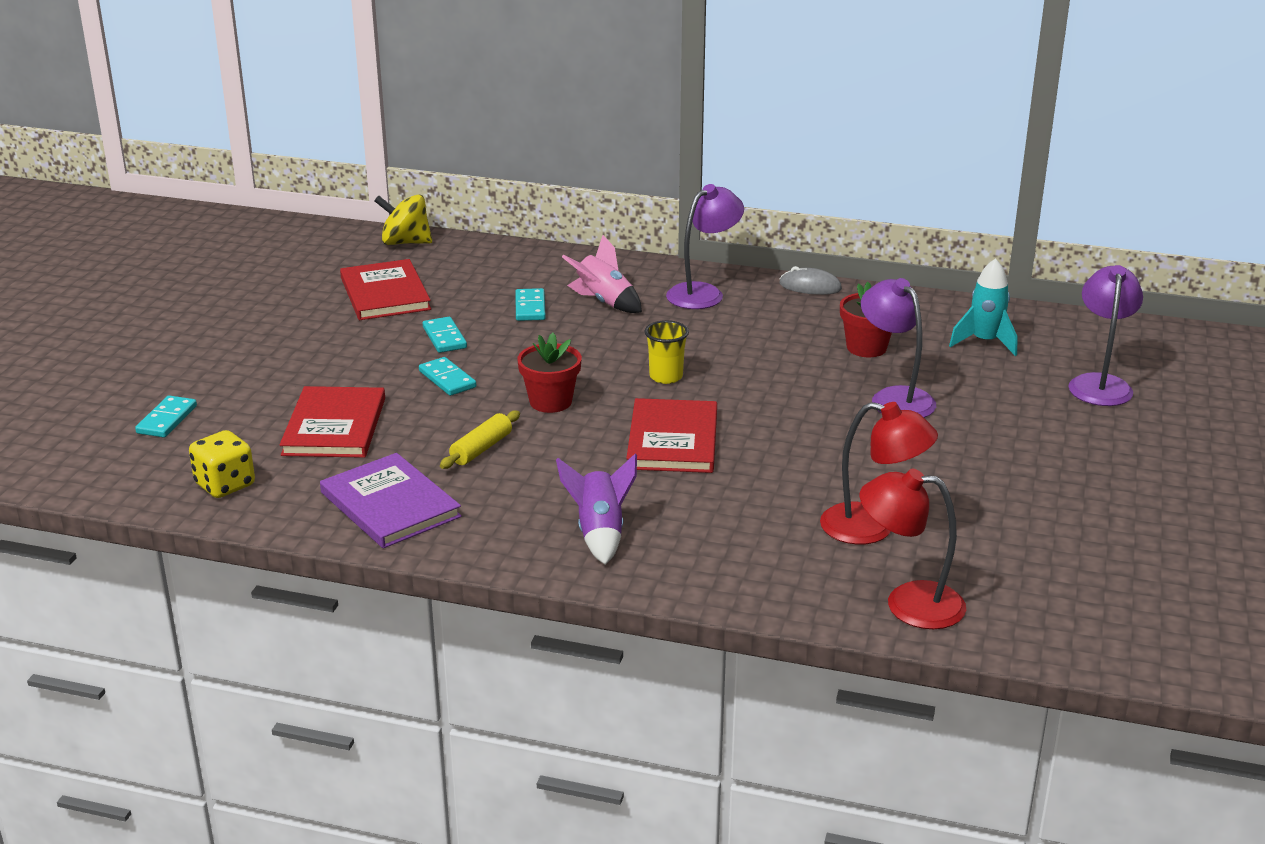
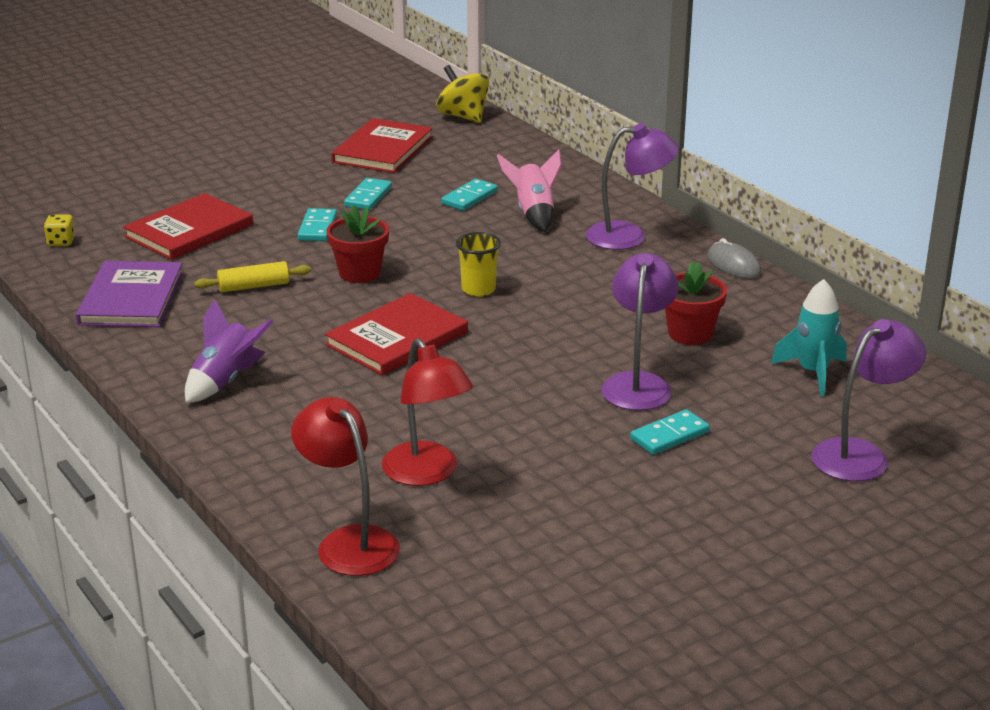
camera: 40 degrees right, 0 degrees up
(167, 420) = (100, 185): turquoise domino -> turquoise domino (669, 435)
(225, 485) = (61, 242): yellow dice -> yellow dice, size x0.61

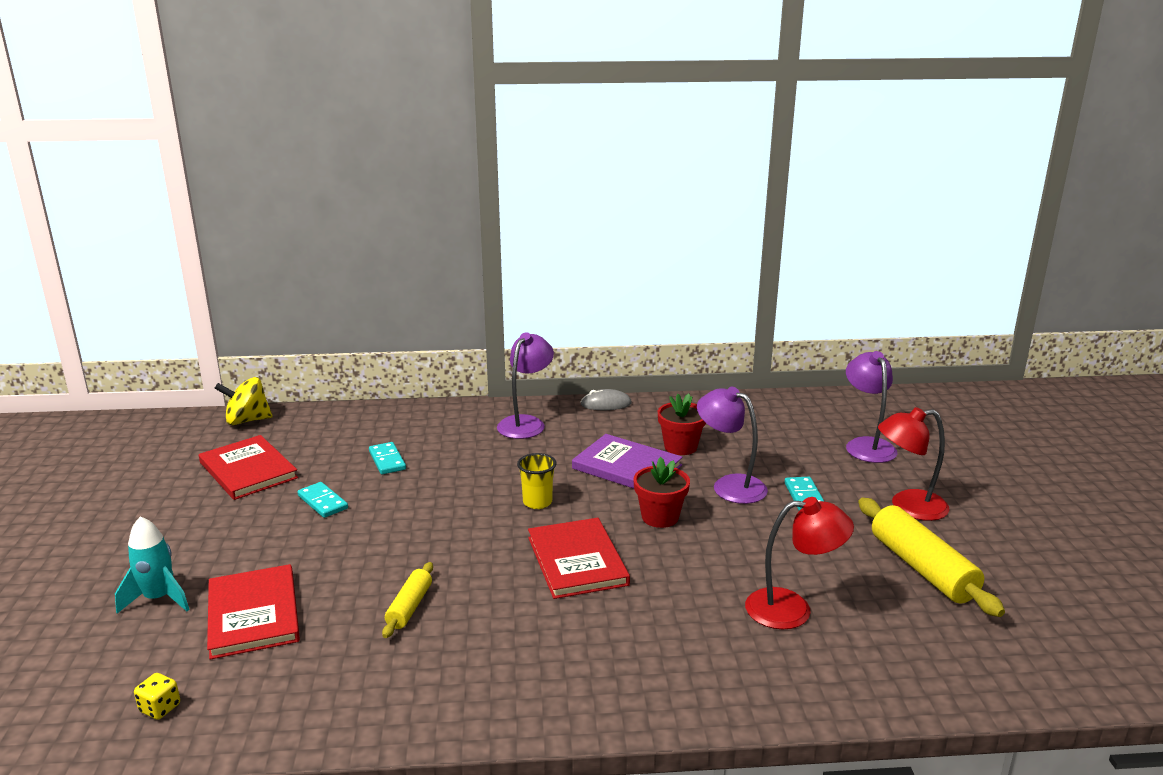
camera: 60 degrees left, 5 degrees down
(131, 298) = (347, 689): purple book -> purple book (627, 467)
(226, 381) = (566, 672): purple rocket -> none
(317, 228) = (344, 542): turquoise domino -> none
(349, 542) = (871, 678): red lamp -> red lamp (908, 506)
(359, 273) = (450, 546): red flower pot -> red flower pot (660, 517)
(533, 214) = (448, 445): pink rocket -> none
(592, 543) = (922, 568): none -> yellow rolling pin
(813, 373) = (763, 427): turquoise rocket -> turquoise rocket (159, 599)

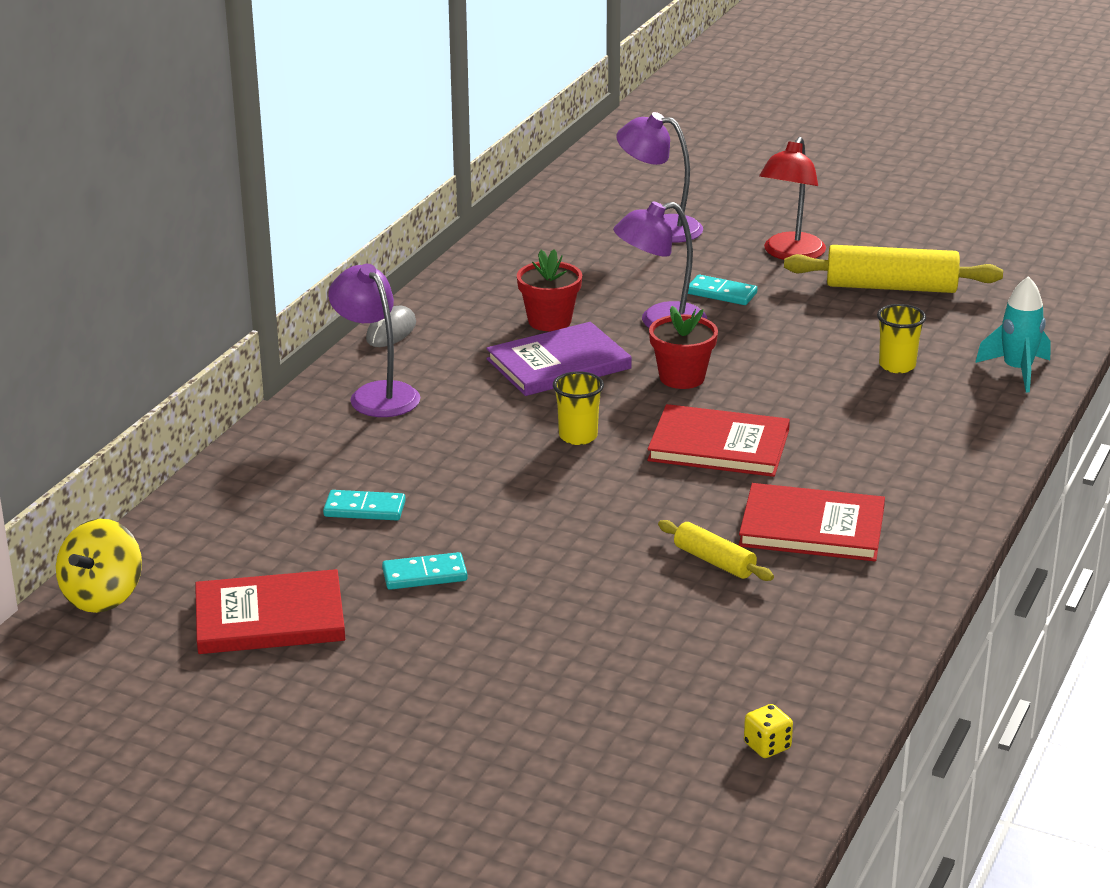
camera: 60 degrees left, 5 degrees up
(159, 599) = (543, 726): turquoise rocket -> turquoise rocket (1017, 371)
(253, 614) = (638, 663): red book -> red book (812, 527)
(792, 609) = (897, 366): red lamp -> yellow cup

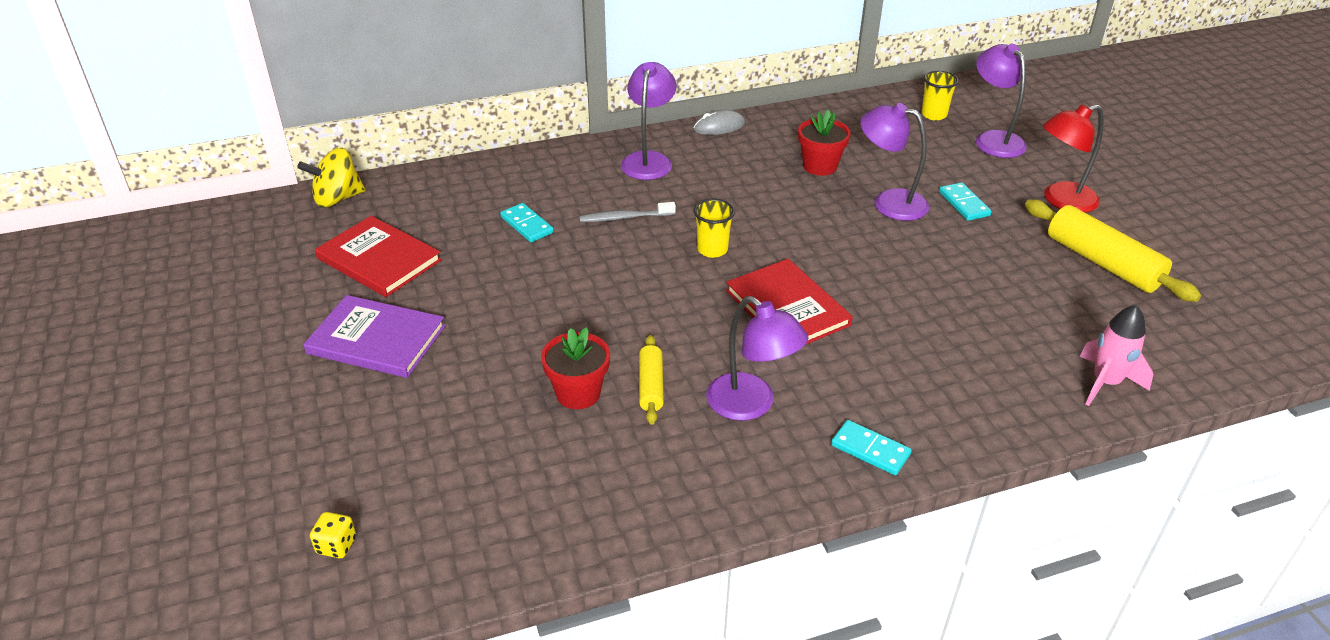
camera: 45 degrees right, 10 degrees up
(424, 575) = (487, 284): turquoise domino -> turquoise domino (870, 450)
(449, 453) = (624, 217): none -> grey toothbrush
(558, 364) = (779, 196): purple book -> purple book (376, 340)
(682, 377) = (841, 247): red flower pot -> red flower pot (578, 393)
(767, 746) = (462, 541): yellow dice -> yellow dice (336, 545)
(812, 527) = (751, 405): red book -> purple lamp
(897, 366) = (1010, 324): yellow cup -> yellow cup (934, 115)
(1017, 371) = (1105, 383): turquoise rocket -> pink rocket

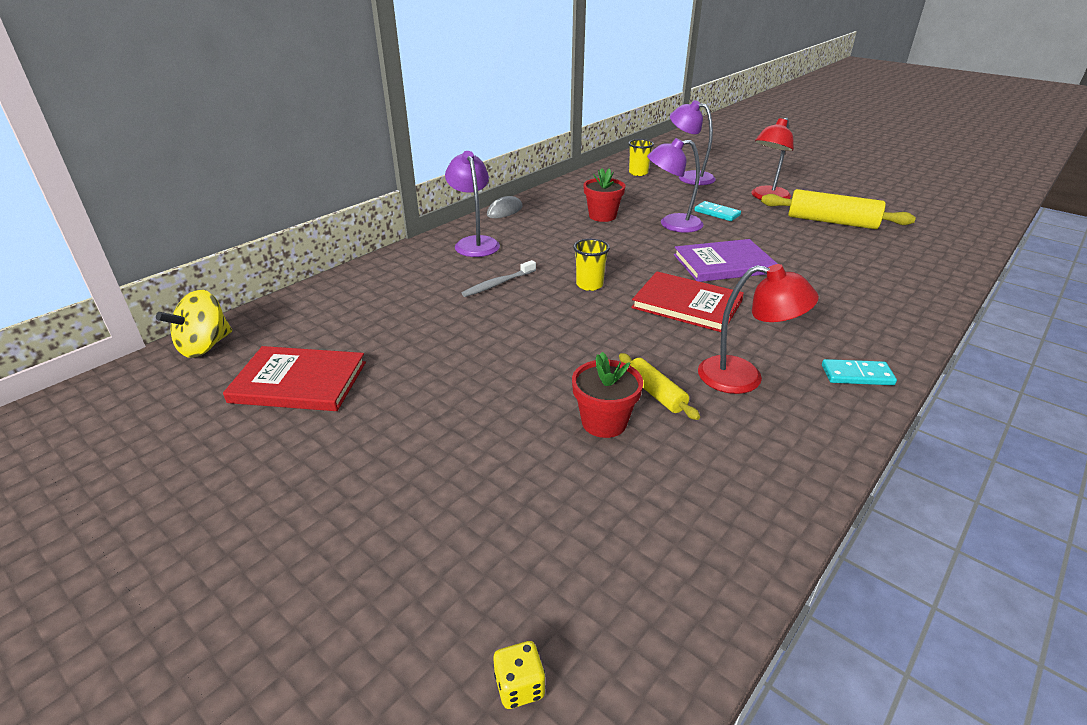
camera: 30 degrees left, 5 degrees down
(376, 340) = (363, 452): purple book -> purple book (723, 264)
(527, 225) = (420, 312): turquoise domino -> none
(751, 405) = (744, 377): purple lamp -> red lamp
(1105, 383) = (923, 283): pink rocket -> none

